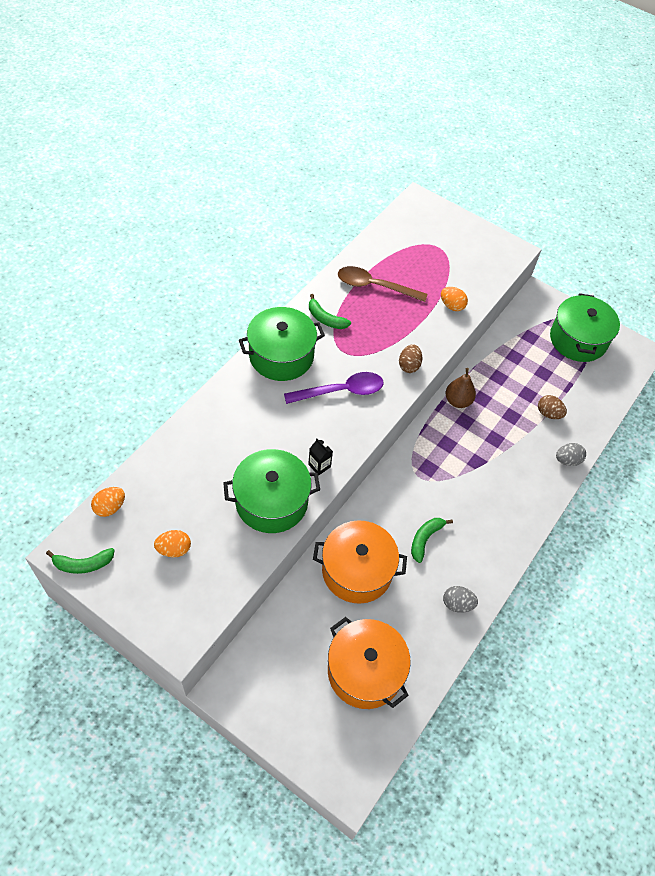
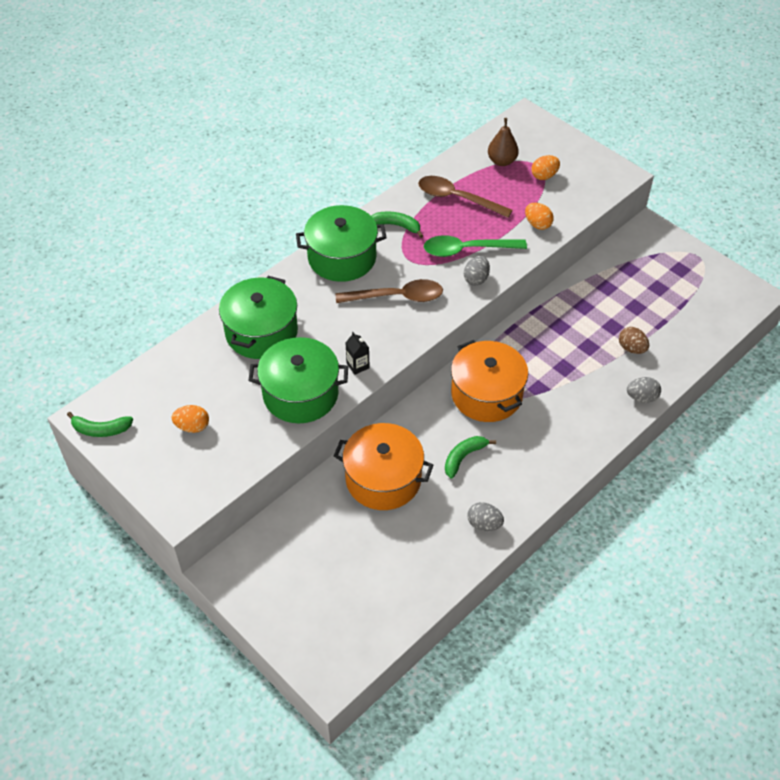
camera: 15 degrees right, 5 degrees down
(110, 507) = (138, 381): orange egg -> orange egg (544, 176)
(325, 319) = (397, 226): green banana -> green banana turned 150 degrees clockwise
(341, 391) = (397, 297): purple spoon -> brown spoon
(365, 671) = (370, 575): orange pot -> orange pot (487, 394)
(394, 337) = (467, 250): none -> green spoon
(409, 365) = (476, 279): brown egg -> grey egg
(458, 401) = (531, 326): brown pear -> brown pear (502, 161)
(578, 339) = (684, 276): green pot -> green pot (261, 332)

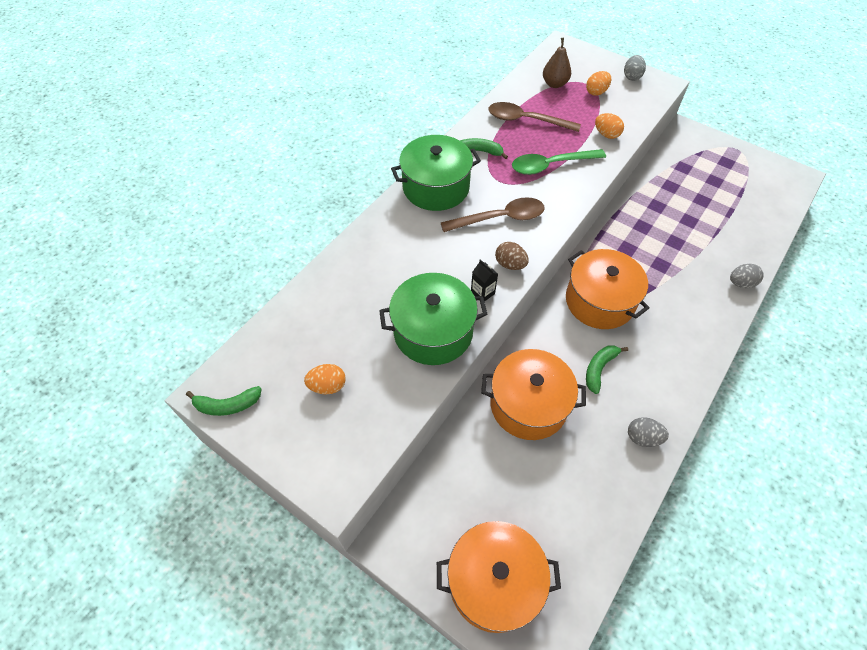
camera: 10 degrees left, 5 degrees up
(261, 332) = (376, 272): green pot -> none
(306, 618) = (494, 582): none -> orange pot
(476, 279) = (568, 191): grey egg -> grey egg (631, 77)
(631, 348) = (713, 238): brown egg -> brown egg (510, 264)

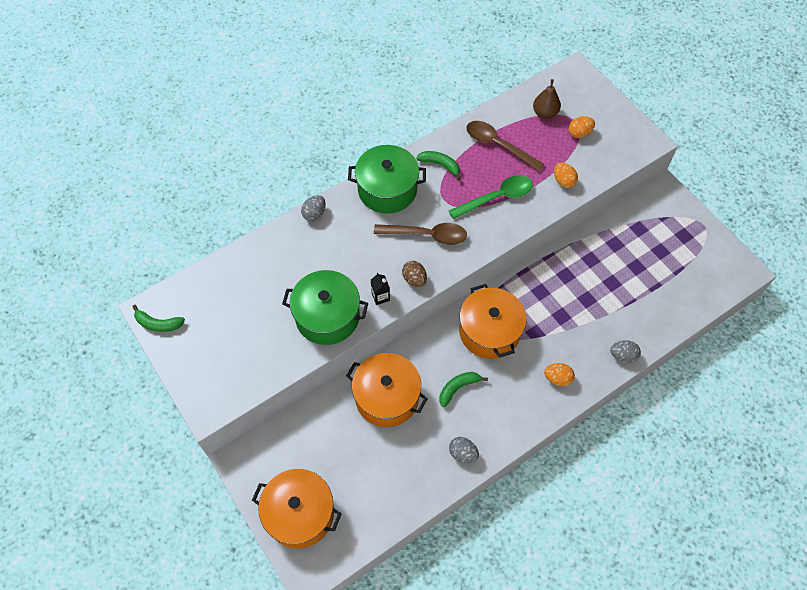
camera: 20 degrees right, 5 degrees up
(327, 386) = (233, 333): orange egg -> orange egg (557, 378)
(551, 165) = (496, 197): green spoon -> green spoon turned 150 degrees clockwise
(631, 77) = (623, 125): grey egg -> grey egg (314, 214)

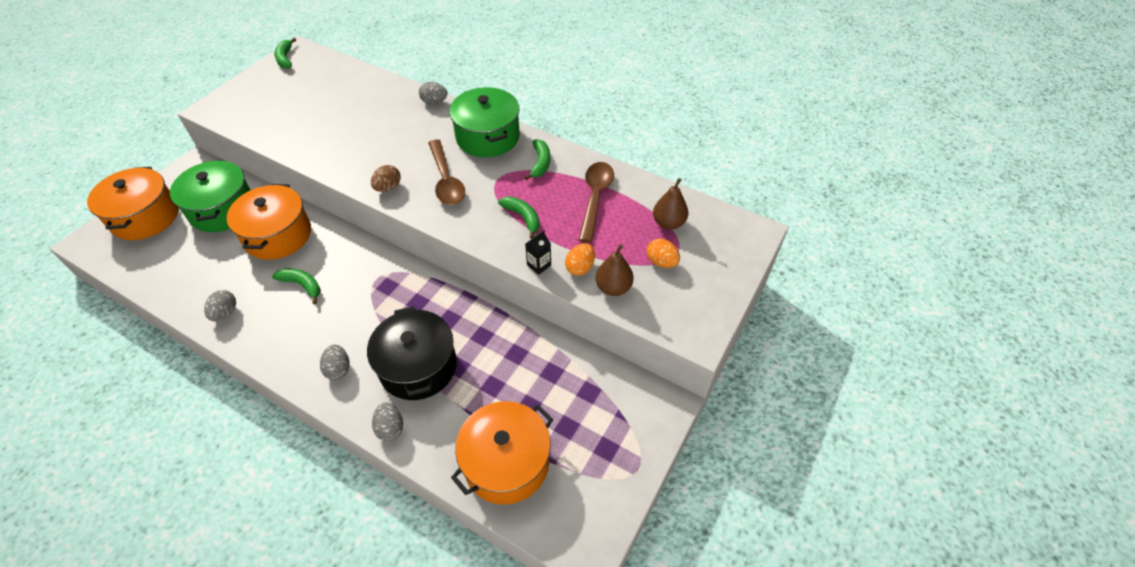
camera: 65 degrees right, 10 degrees down
(327, 316) = (324, 144): green pot -> green pot (222, 209)
(380, 297) = (358, 171): black carton -> black carton (539, 265)
(489, 331) = (380, 290): orange pot -> orange pot (506, 463)
(496, 197) = (523, 217): green spoon -> green banana
(557, 378) = (338, 369): orange egg -> grey egg
(577, 324) = (418, 366): none -> black pot
(590, 169) = (613, 288): none -> brown pear

